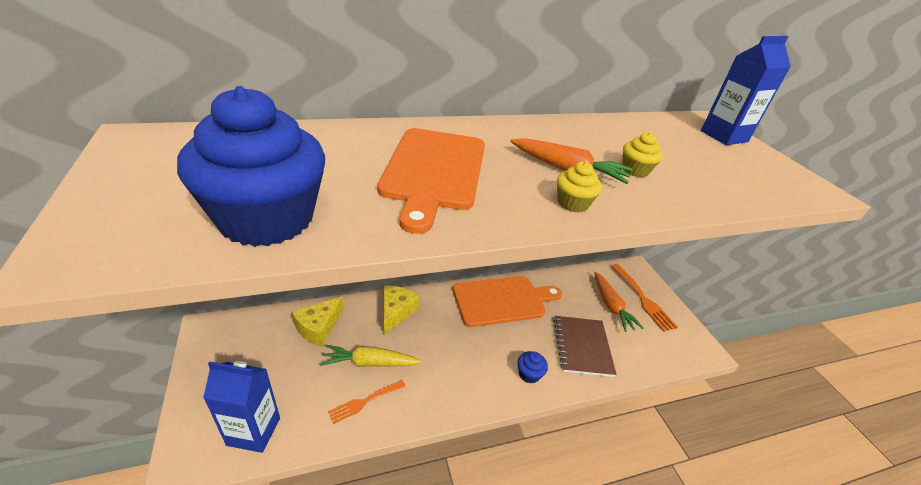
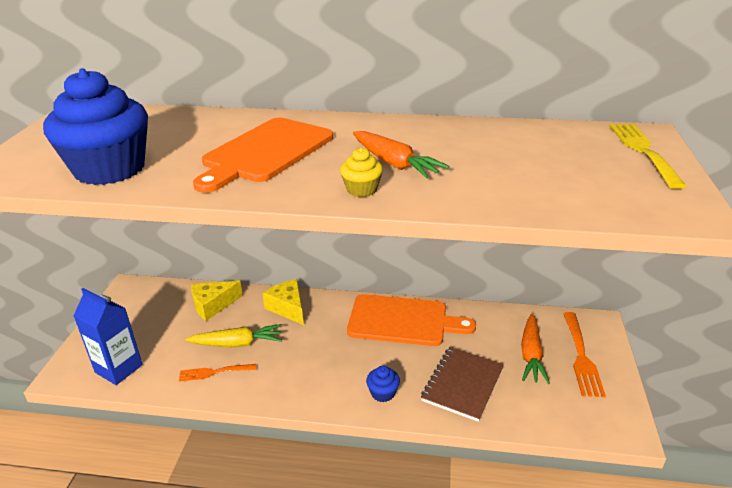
camera: 30 degrees right, 5 degrees down
(369, 363) = (237, 343): yellow carrot -> yellow carrot turned 150 degrees clockwise
(396, 312) = (288, 308): yellow cheese -> yellow cheese turned 75 degrees counterclockwise
(635, 170) = (469, 171): yellow cupcake -> none
(724, 136) = (643, 151): blue carton -> yellow fork

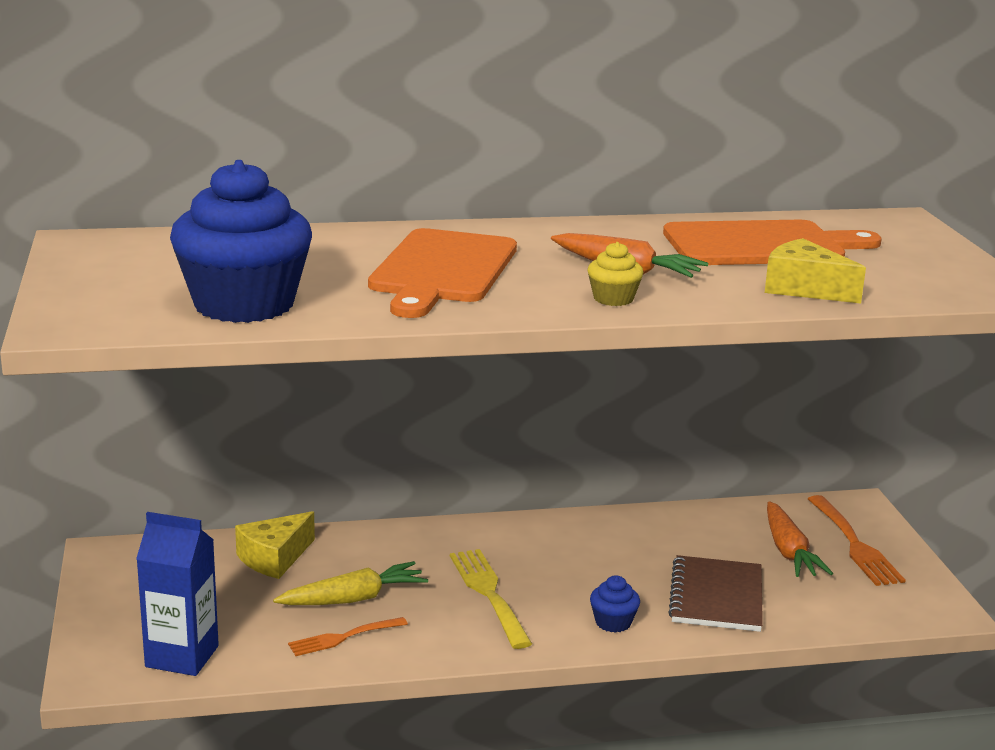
camera: 20 degrees left, 10 degrees down
(288, 308) = (401, 545): yellow cheese -> yellow cheese (804, 289)
(402, 321) = (588, 538): orange cutting board -> orange cutting board (761, 245)
(643, 151) = (908, 237): yellow fork -> yellow fork (489, 594)

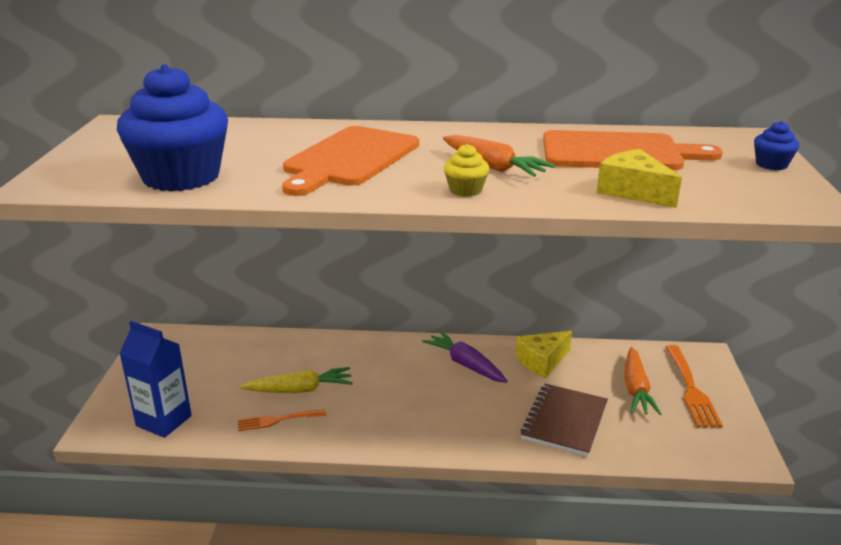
camera: 15 degrees right, 5 degrees up
(274, 558) = (263, 352): yellow cheese -> yellow cheese (542, 361)
(489, 594) = (396, 397): yellow fork -> none
(562, 545) = (465, 364): none -> purple carrot
(613, 622) = (476, 433): blue cupcake -> blue cupcake (771, 164)

